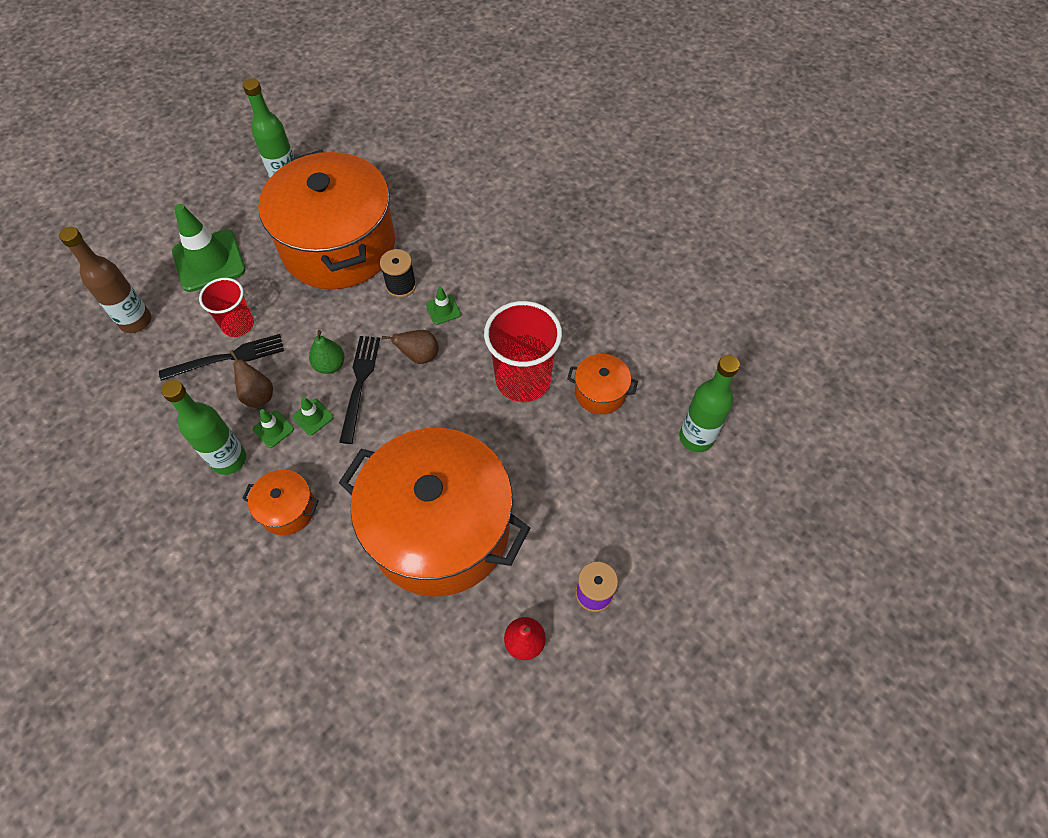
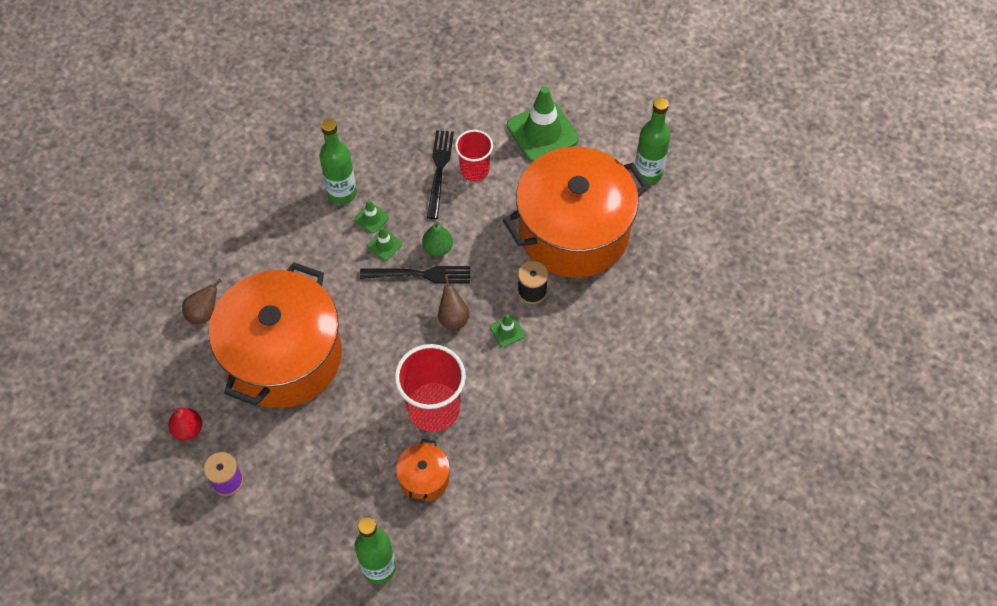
camera: 85 degrees right, 0 degrees up
(136, 321) = (471, 96): brown bottle -> none
(228, 358) = (439, 170): black fork -> black fork turned 150 degrees counterclockwise
(258, 395) = (403, 200): brown pear -> brown pear (204, 313)
(287, 509) = (299, 243): orange pot -> none

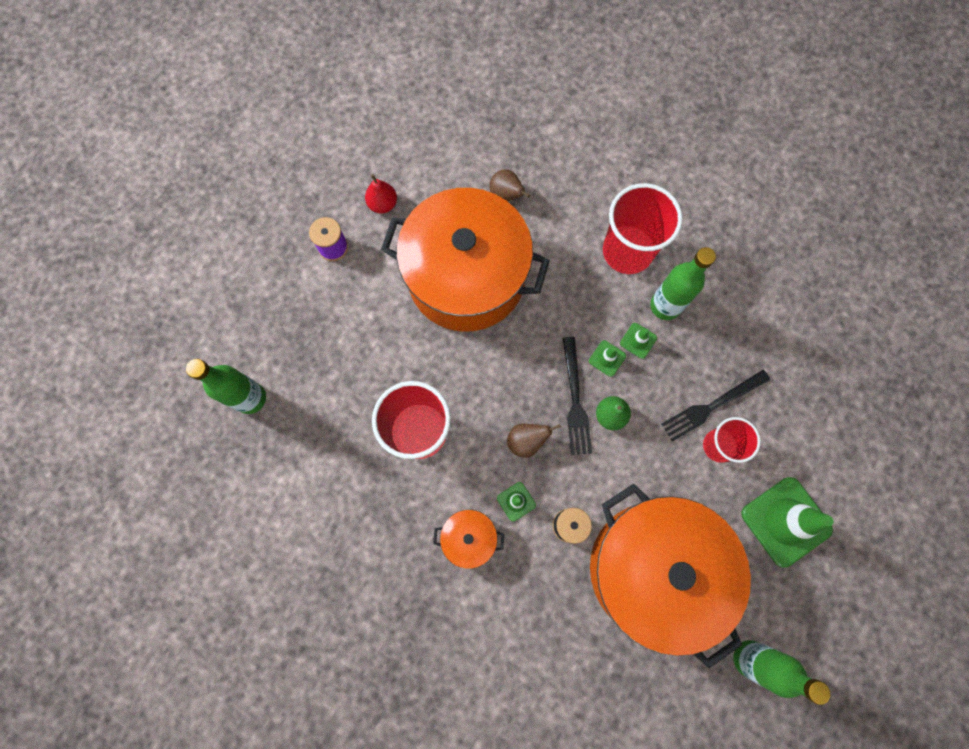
camera: 85 degrees right, 15 degrees up
(283, 216) = (627, 251): none -> red cup
(424, 478) = (343, 431): orange pot -> orange pot (469, 538)
(439, 170) = (711, 406): black fork -> black fork turned 150 degrees clockwise

